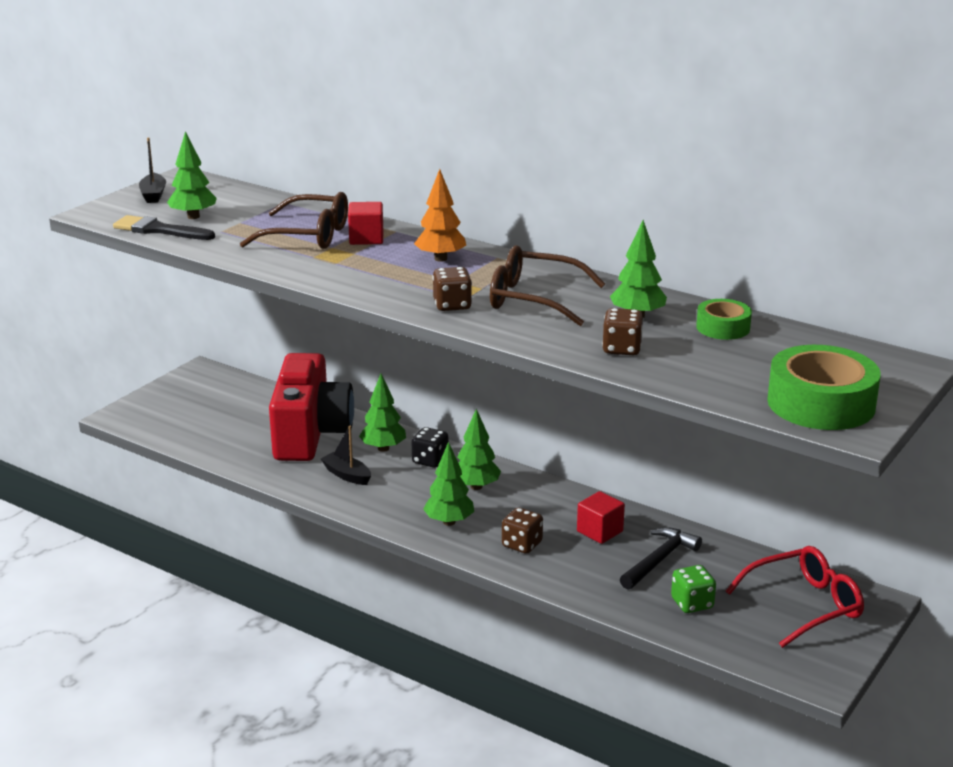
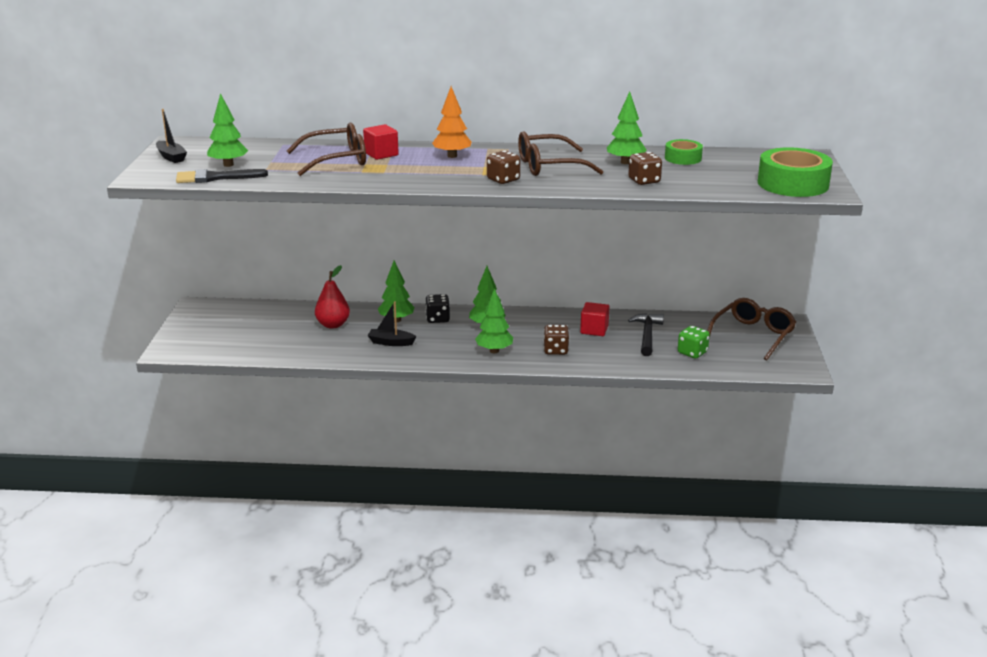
camera: 30 degrees left, 0 degrees up
(310, 434) = (333, 325): red camera -> red pear
(804, 605) = (753, 335): red glasses -> brown glasses

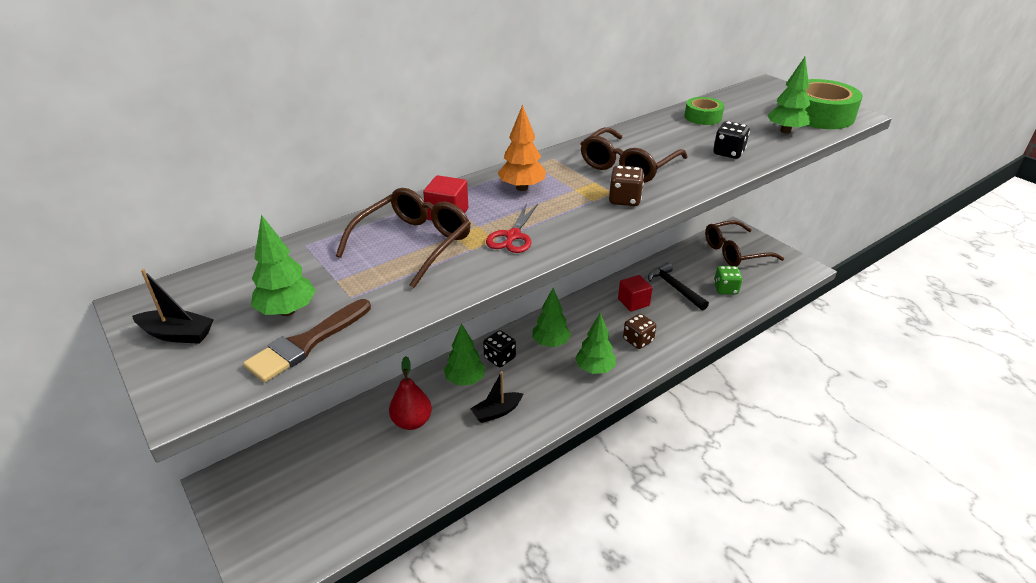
camera: 40 degrees left, 10 degrees up
(216, 178) = (306, 343): black brush -> brown brush
(396, 174) = (513, 236): none -> red scissors
(625, 162) = (674, 137): green tree -> green tree (785, 131)
(644, 181) = (728, 153): brown dice -> black dice
(753, 335) = (735, 252): brown glasses -> brown glasses turned 105 degrees counterclockwise

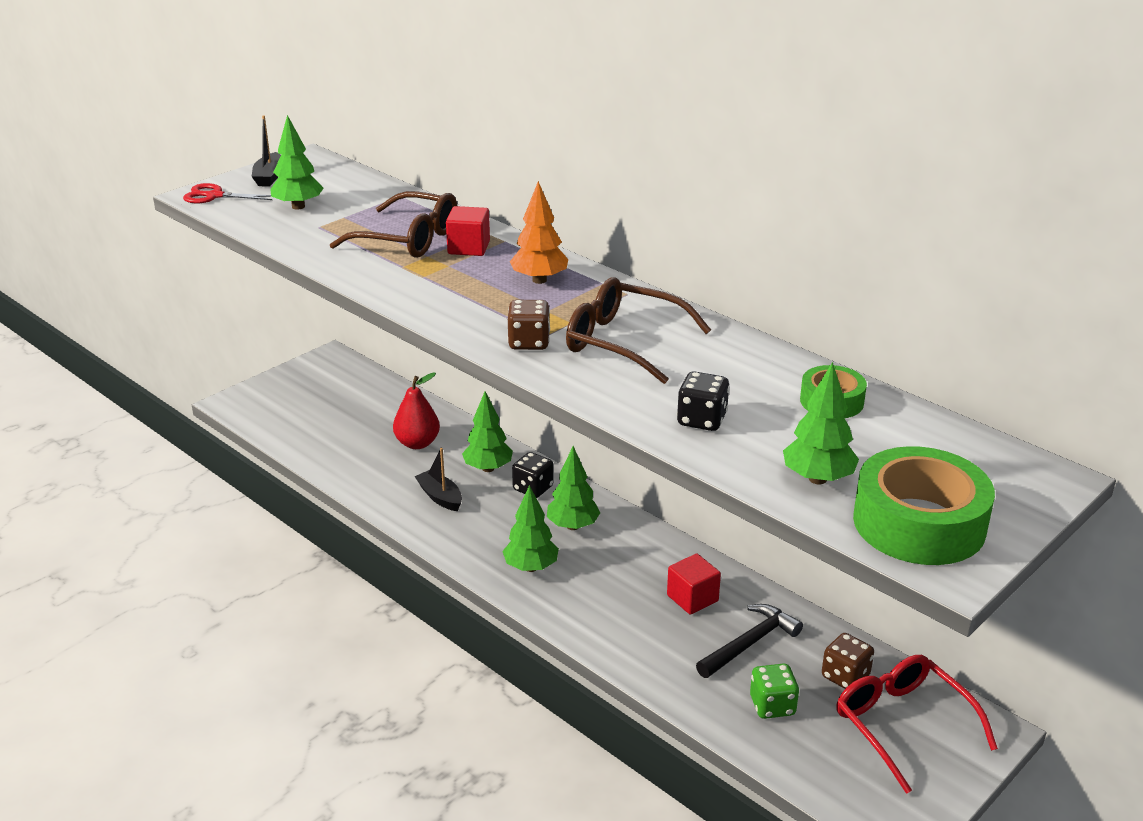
camera: 80 degrees right, 5 degrees down
(306, 343) = (256, 220): brown brush -> none
(513, 236) = (431, 284): red scissors -> red scissors (215, 196)
(638, 340) = (602, 605): brown dice -> brown dice (845, 676)
(735, 252) = (902, 725): brown glasses -> red glasses

